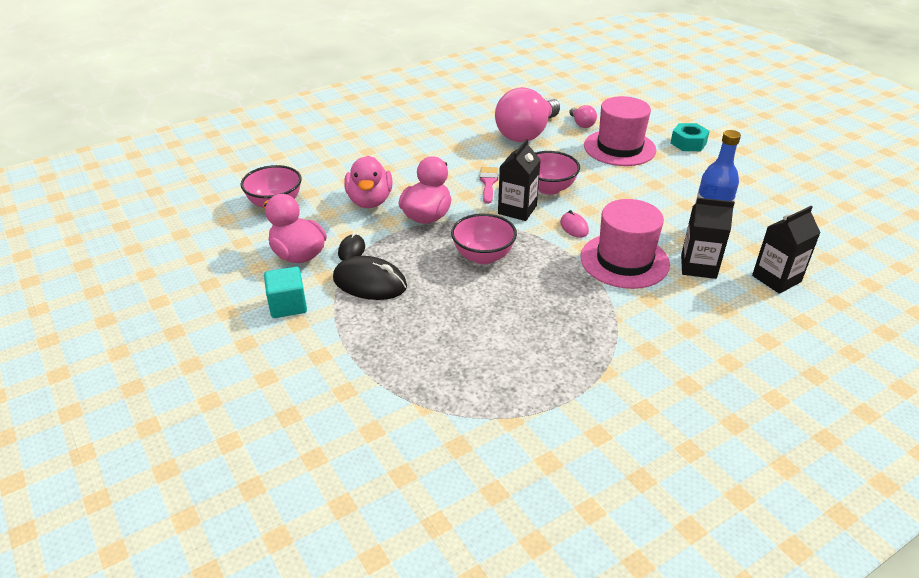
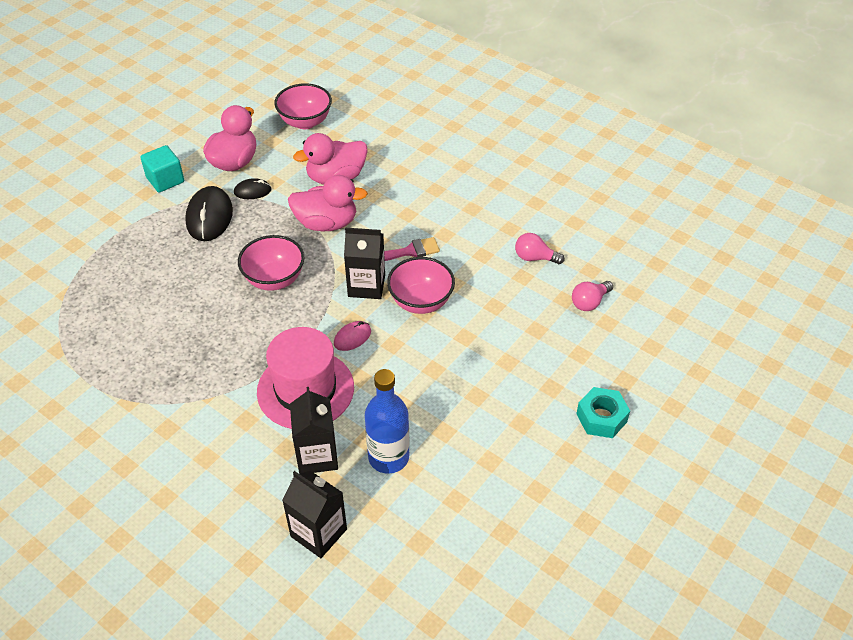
camera: 70 degrees right, 10 degrees up
(526, 134) = (535, 258): pink light bulb -> pink light bulb, size x0.44
(619, 148) = (548, 348): pink hat -> none

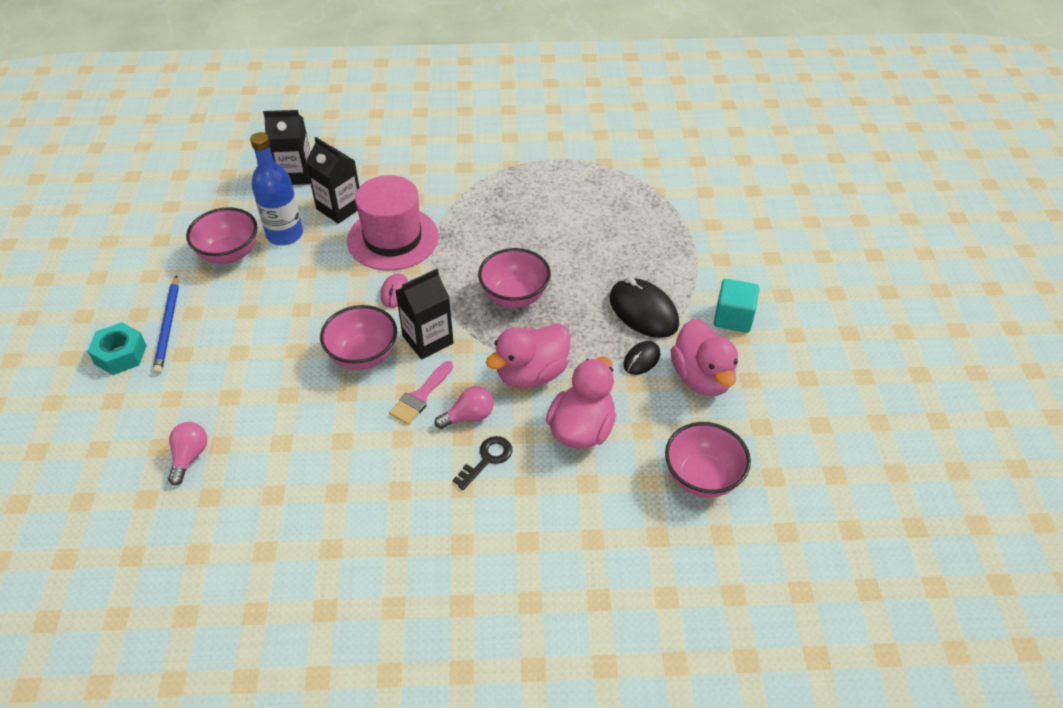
camera: 140 degrees right, 0 degrees up
(407, 194) = (487, 459): none -> black key
(452, 468) = (229, 254): none -> pink bowl
(535, 258) = (282, 472): pink light bulb -> pink light bulb (469, 416)
(549, 421) = (168, 327): none -> blue pencil

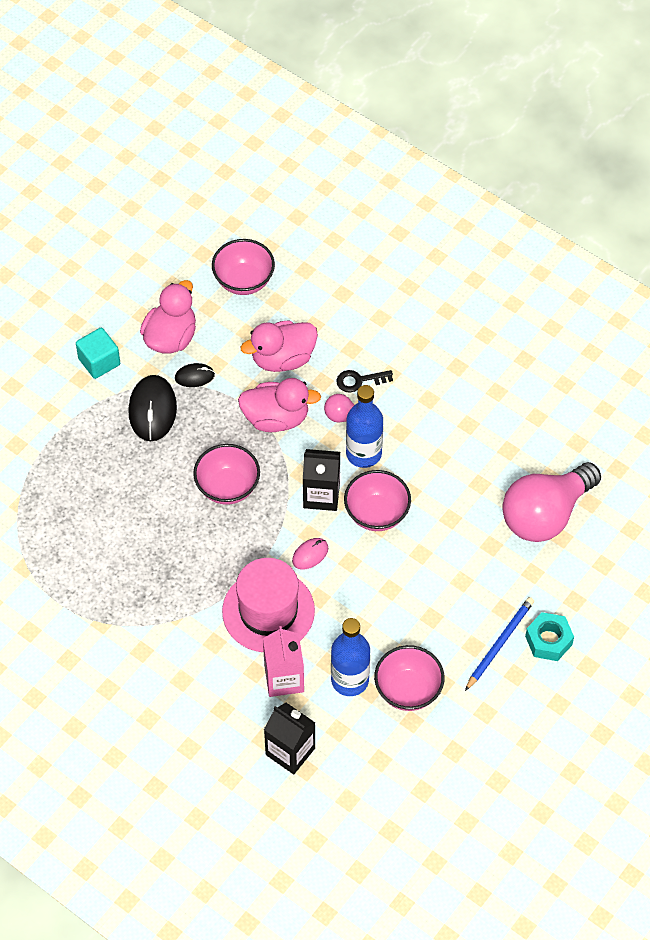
camera: 140 degrees left, 10 degrees up
(189, 457) = (545, 514): pink light bulb -> pink light bulb, size x2.29
(339, 208) = (284, 678): black carton -> pink carton
(420, 396) = (363, 453): pink brush -> blue bottle

